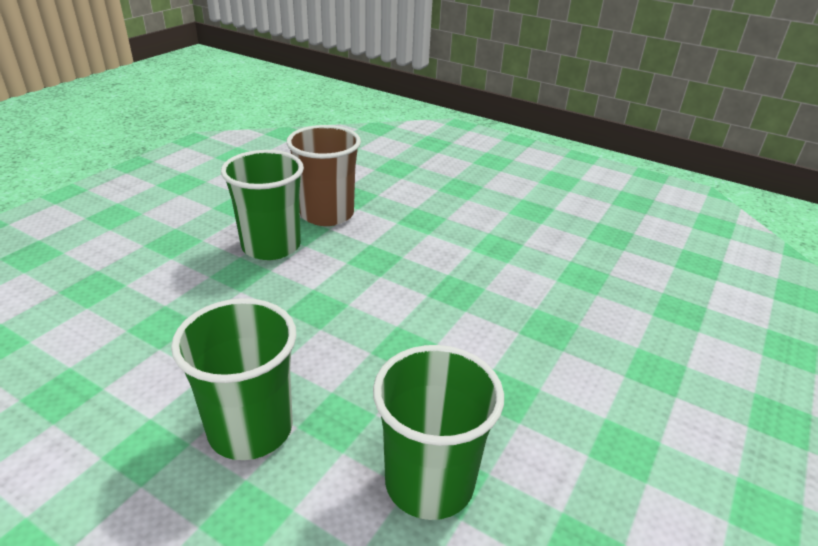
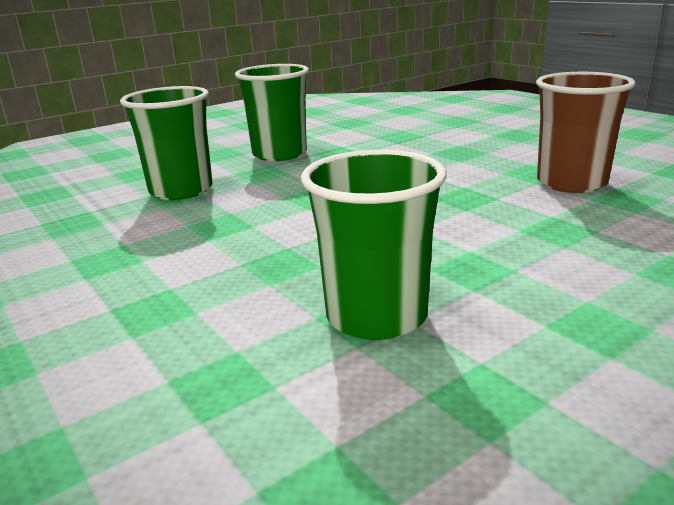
camera: 115 degrees right, 10 degrees down
(271, 246) = (502, 161): green cup -> green cup (376, 316)

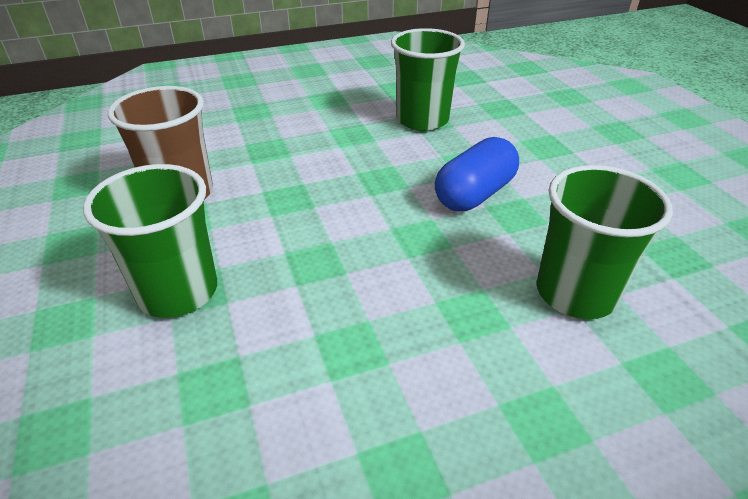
camera: 165 degrees left, 15 degrees up
(266, 232) = (474, 194): none -> blue capsule
(279, 154) = (438, 375): green cup -> green cup (178, 292)

